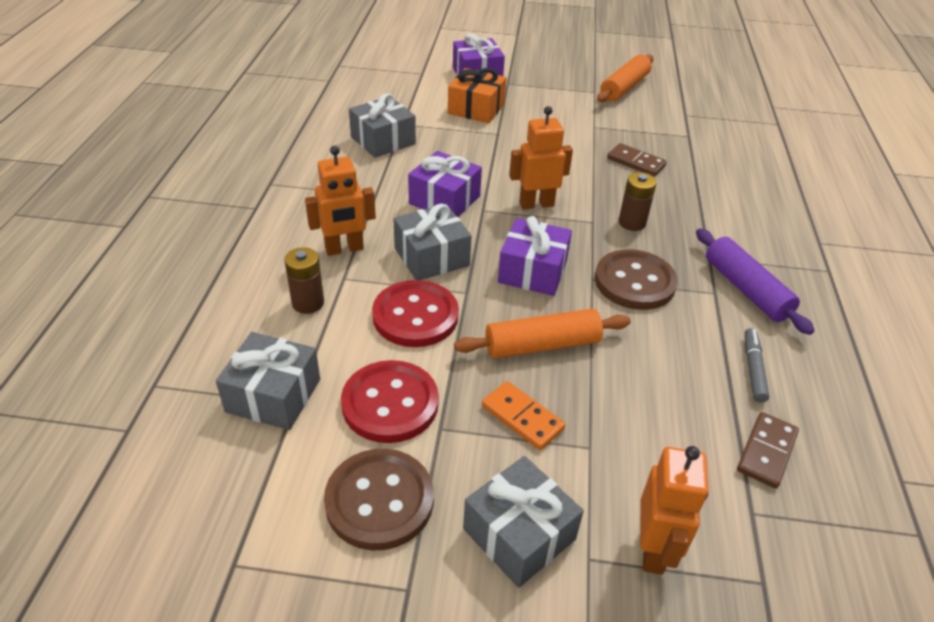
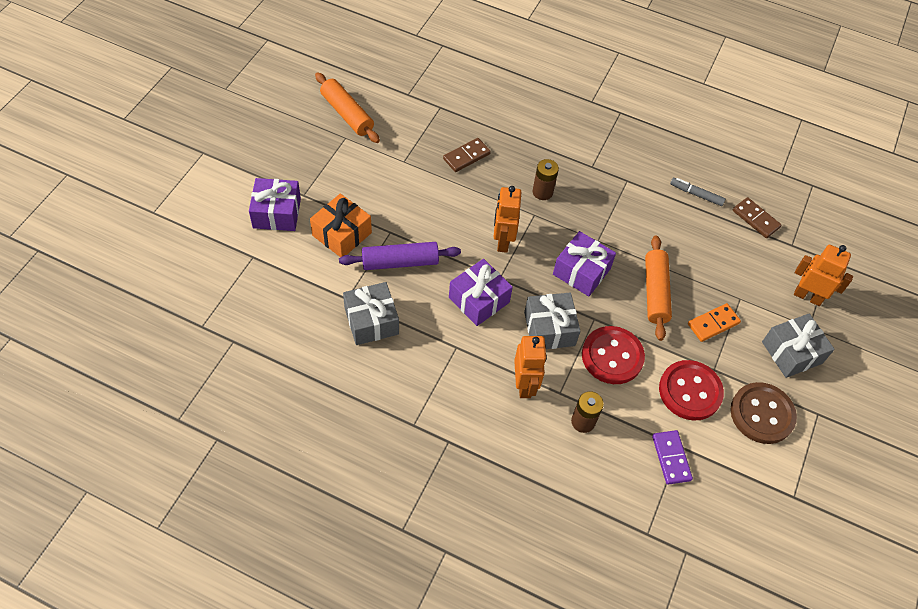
camera: 75 degrees left, 15 degrees up
(273, 395) = (671, 458): grey gift -> purple domino
(634, 282) = (607, 218): brown button -> none
(746, 289) = (628, 163): purple rolling pin -> purple rolling pin (400, 262)

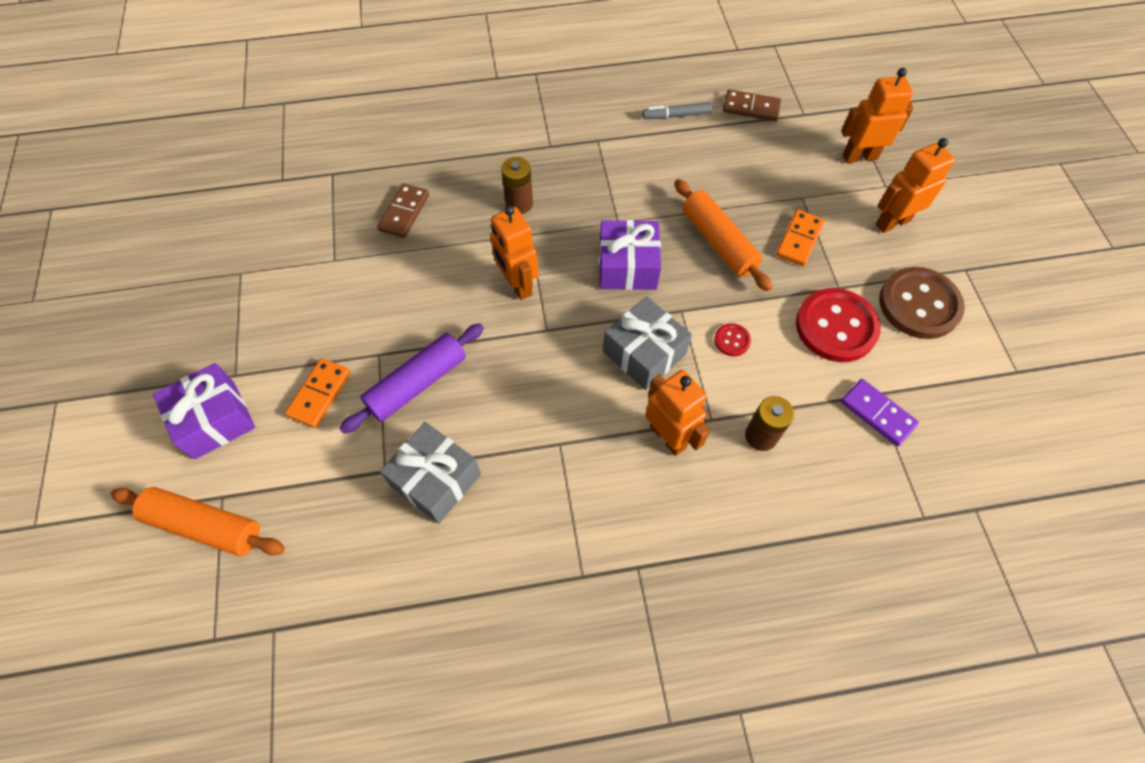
camera: 30 degrees left, 5 degrees up
(342, 234) = (320, 394): orange gift -> orange domino
(347, 114) = (221, 243): orange rolling pin -> orange rolling pin (204, 525)
(479, 300) = (542, 370): purple gift -> none
(612, 356) = (732, 340): red button -> red button, size x0.44
(792, 352) = (892, 222): grey gift -> orange robot

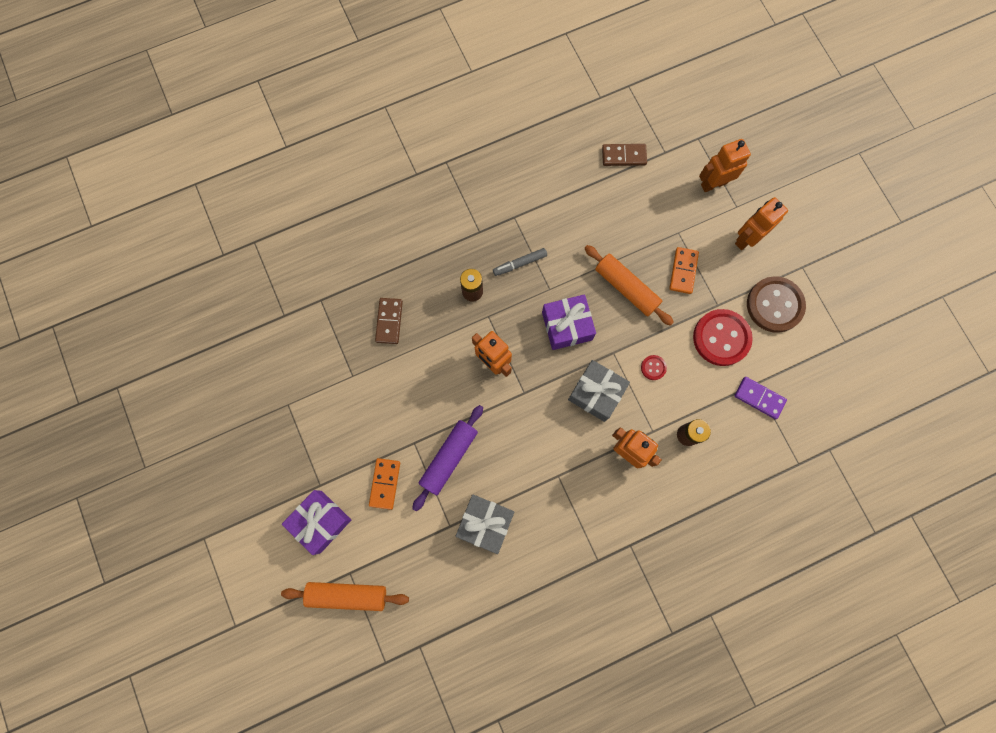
camera: 15 degrees left, 15 degrees up
(676, 115) = (568, 178): grey marker -> grey marker (520, 263)

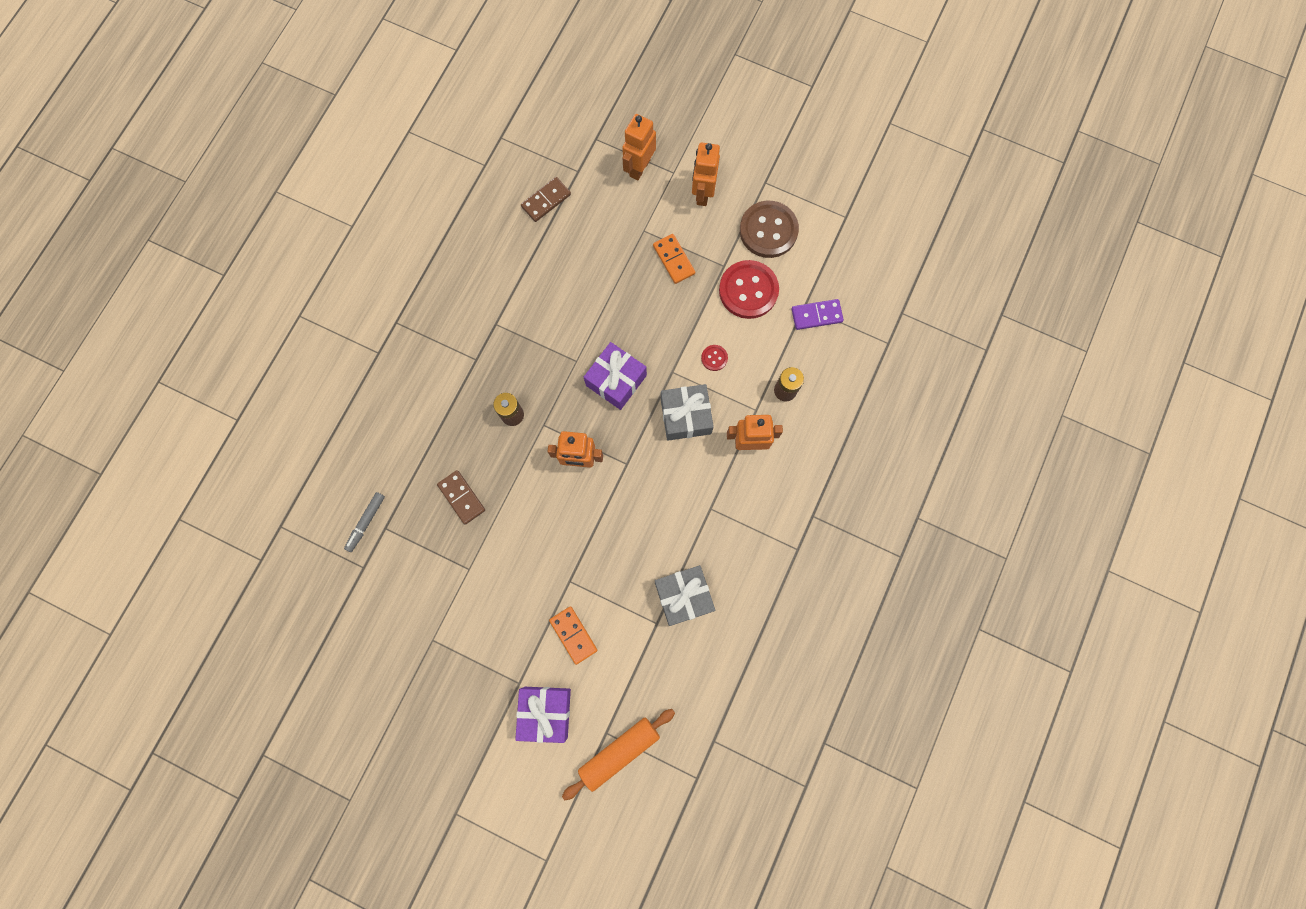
camera: 40 degrees left, 0 degrees up
(449, 458) = (609, 569): purple rolling pin -> none
(520, 263) = (533, 359): grey marker -> grey marker (366, 522)
(626, 288) = (639, 310): orange rolling pin -> none

